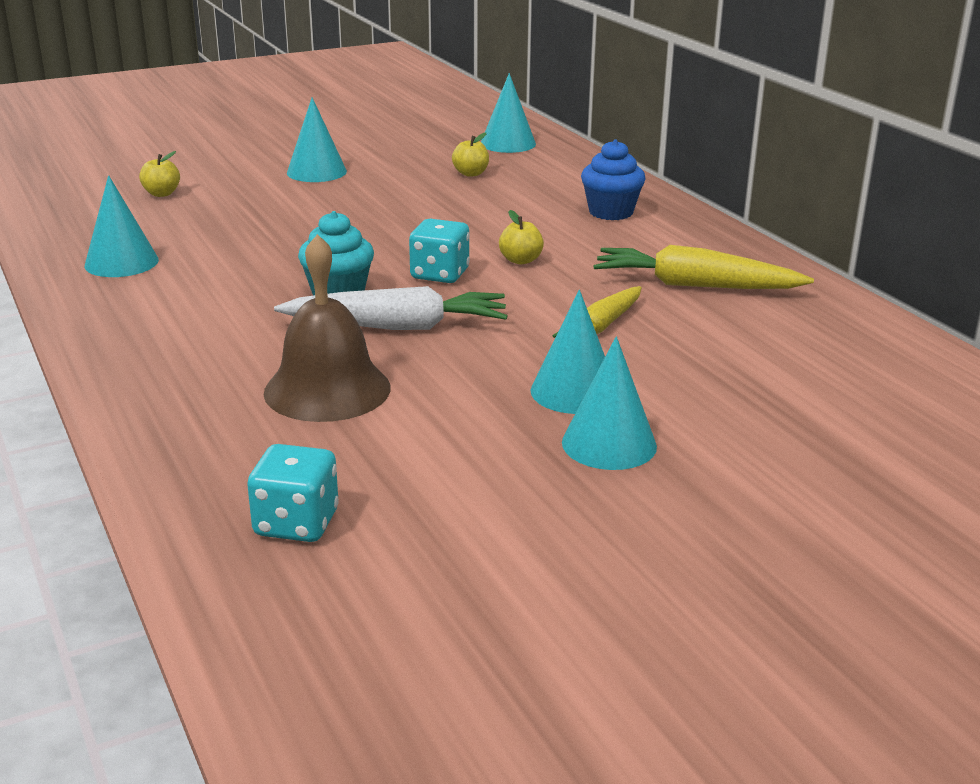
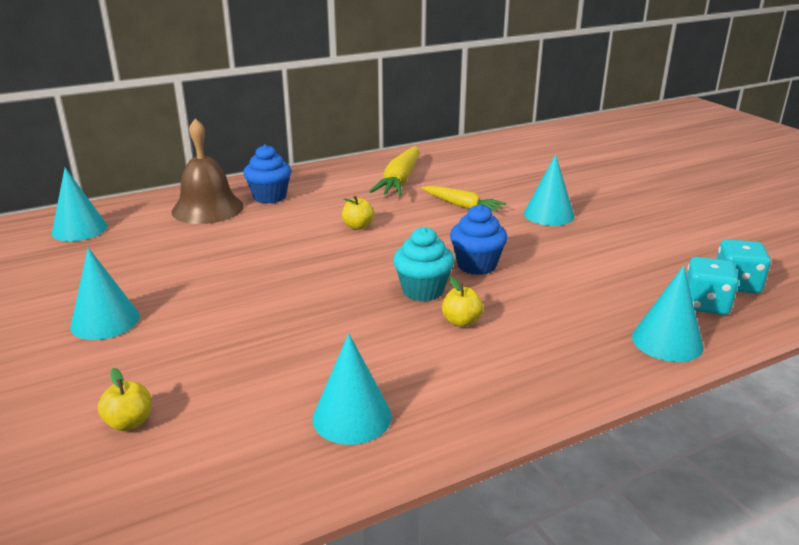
camera: 90 degrees left, 0 degrees up
(327, 389) = (579, 285): brown bell -> brown bell (207, 208)
(398, 326) = (476, 265): white carrot -> blue cupcake
(440, 274) = (383, 253): turquoise dice -> turquoise dice (705, 304)
(471, 173) = (156, 244): yellow apple -> yellow apple (461, 321)
(609, 444) = (601, 208): turquoise cone -> turquoise cone (667, 341)

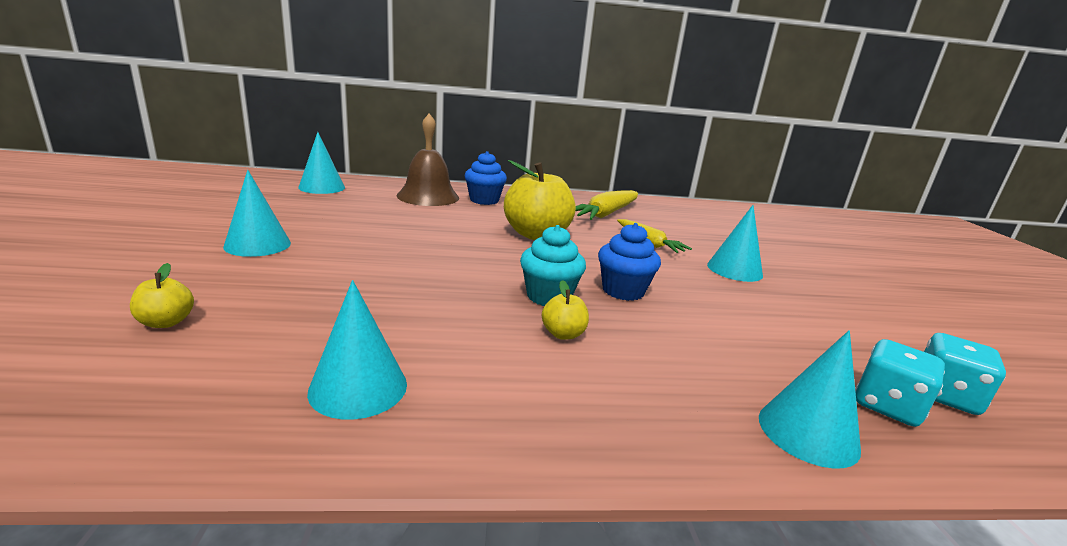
camera: 20 degrees right, 5 degrees down
(358, 226) = (537, 235): yellow apple -> yellow apple, size x2.24

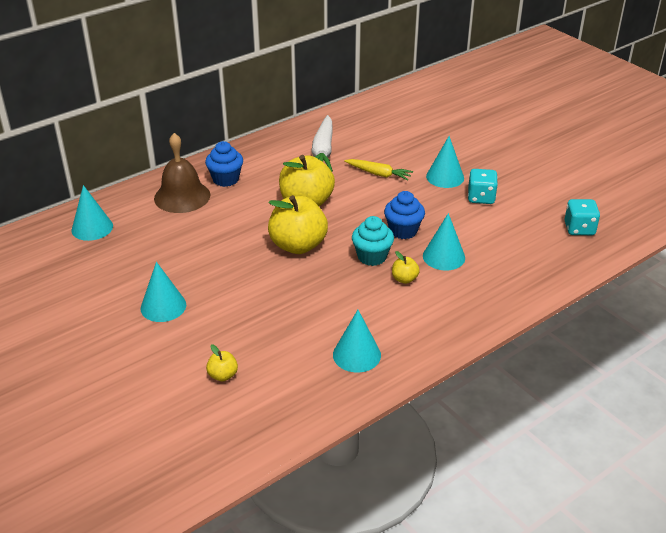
camera: 30 degrees left, 15 degrees up
(476, 257) = (298, 245): none -> yellow apple
(606, 214) = (323, 152): yellow carrot -> white carrot
(808, 432) = (537, 279): turquoise cone -> turquoise cone (443, 257)
(887, 406) = (559, 248): turquoise dice -> turquoise dice (481, 197)

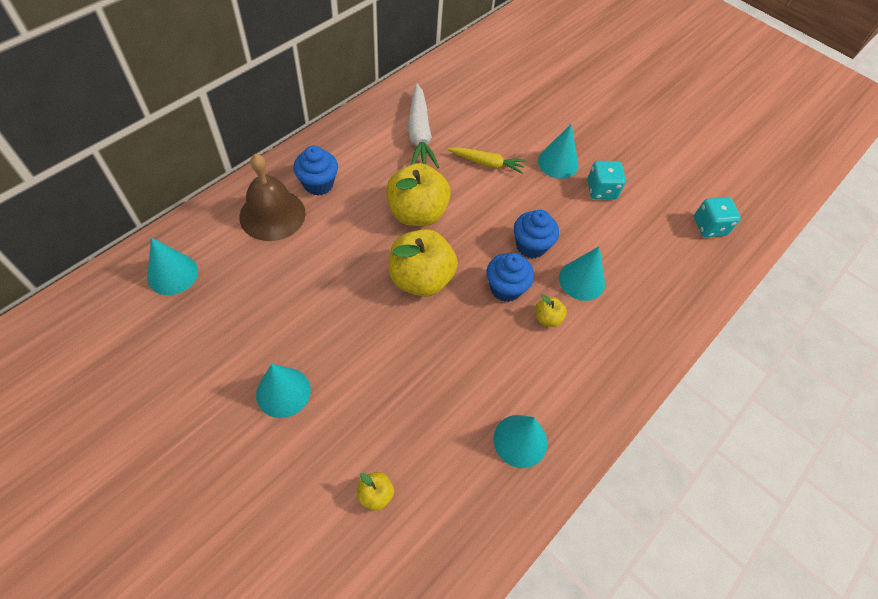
camera: 15 degrees left, 20 degrees up
(372, 257) = (505, 288): turquoise cupcake -> blue cupcake

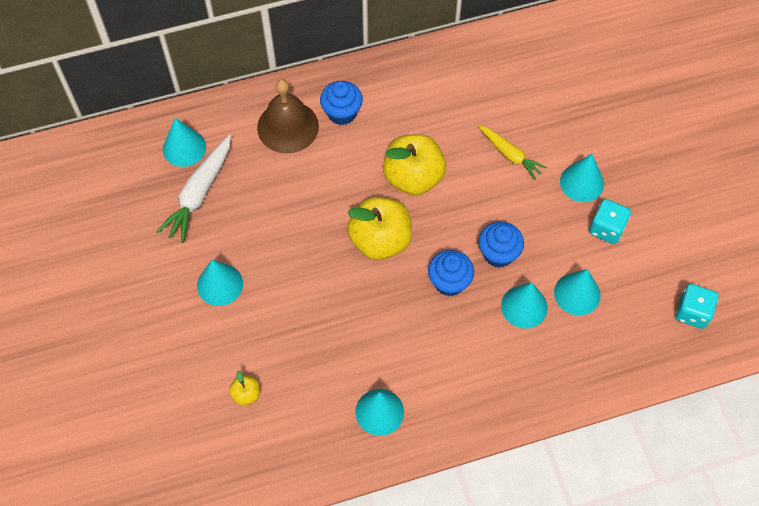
camera: 35 degrees right, 5 degrees up
(419, 134) = (463, 98): white carrot -> white carrot (199, 194)
(547, 318) = (469, 325): yellow apple -> none
(615, 250) = (577, 293): none -> turquoise cone

